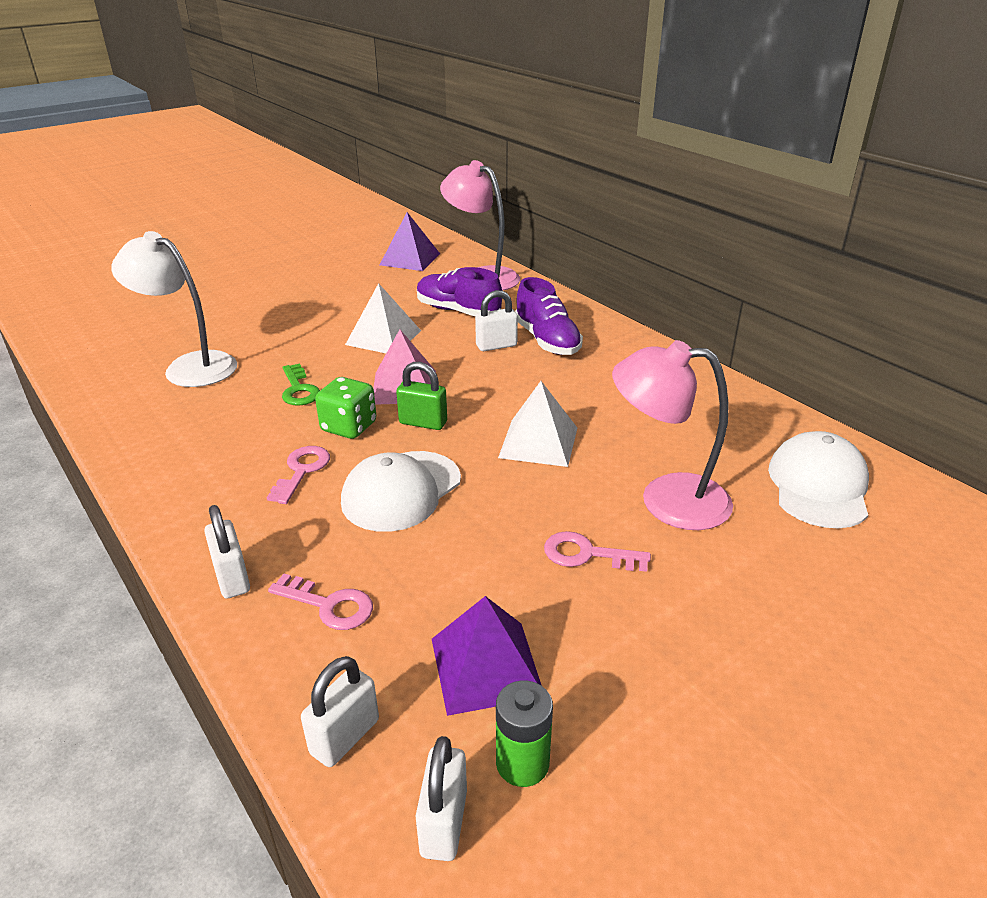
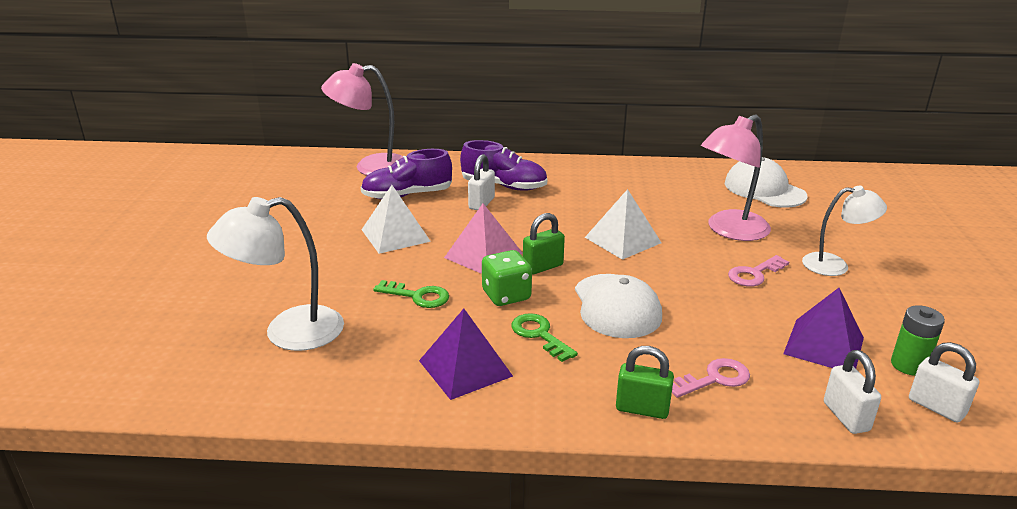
camera: 50 degrees left, 5 degrees down
(232, 578) = (642, 409): white padlock -> green padlock
(301, 471) = (539, 335): pink key -> green key
(410, 259) = (285, 178): purple pyramid -> purple pyramid (465, 368)
(703, 612) = (835, 265): none -> white lamp

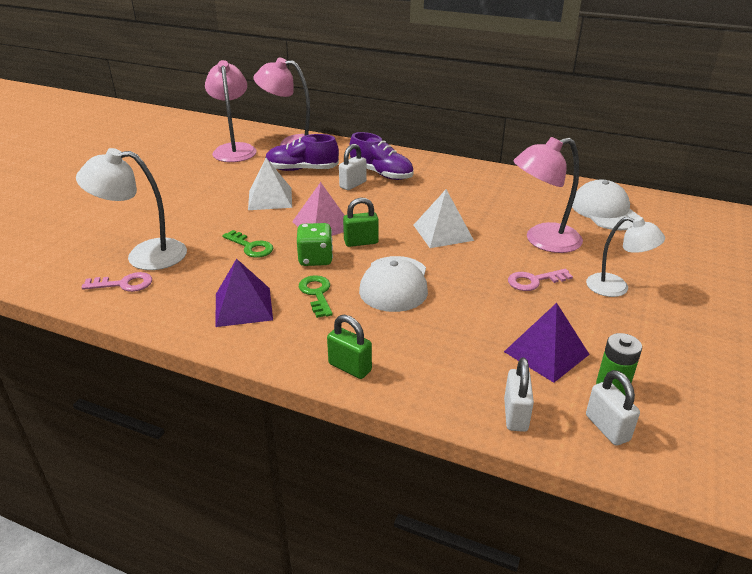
camera: 20 degrees right, 5 degrees up
(302, 183) = (234, 149): none -> pink lamp
(714, 379) = (427, 358): pink key -> pink key (123, 284)

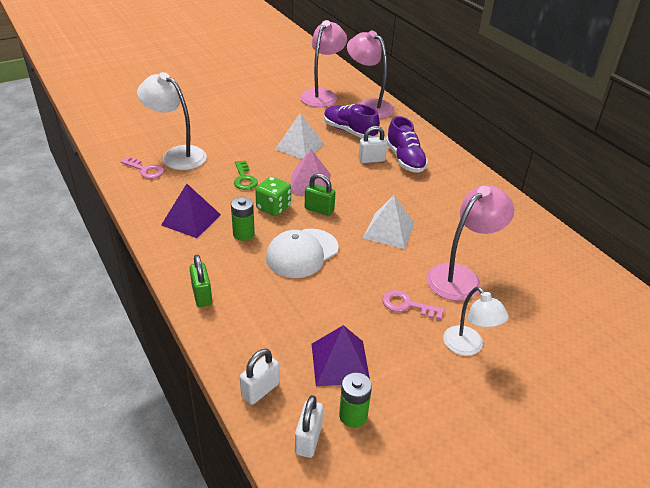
camera: 35 degrees right, 5 degrees up
(317, 294) = (243, 234): green key -> green battery
(542, 241) = (461, 276): pink lamp -> pink lamp turned 120 degrees clockwise
(605, 211) = (557, 278): white cap -> none

